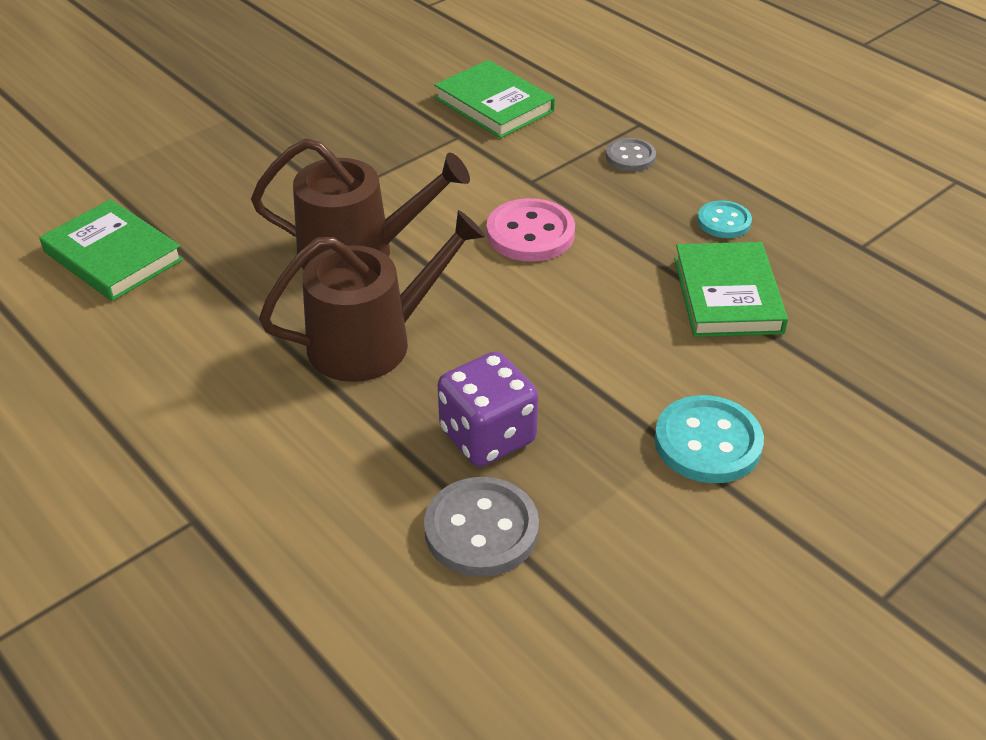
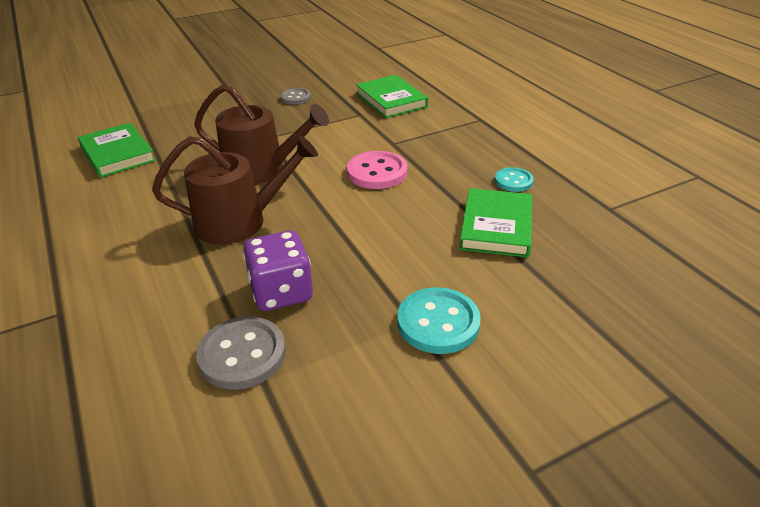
camera: 15 degrees right, 5 degrees down
(630, 157) = (465, 137): grey button -> grey button (295, 98)

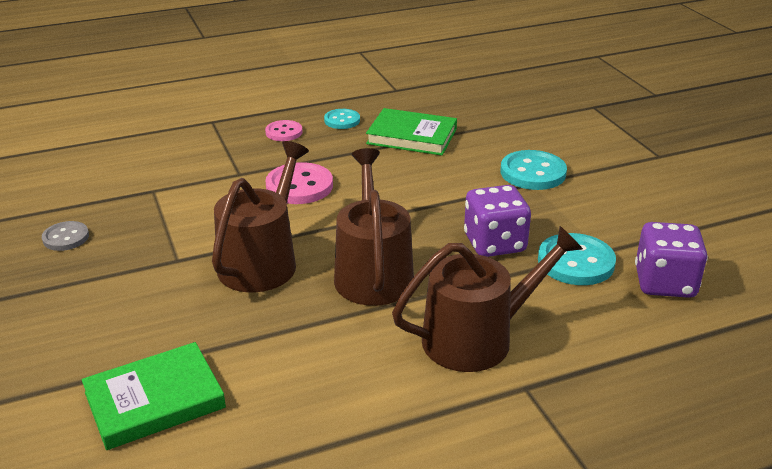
camera: 85 degrees left, 5 degrees down
(134, 283) = (477, 338): none -> brown watering can
(189, 436) = (664, 283): none -> purple dice
(242, 355) = (575, 262): grey button -> turquoise button
(391, 100) = (127, 168): green book -> none
(474, 153) = (284, 132): none -> pink button

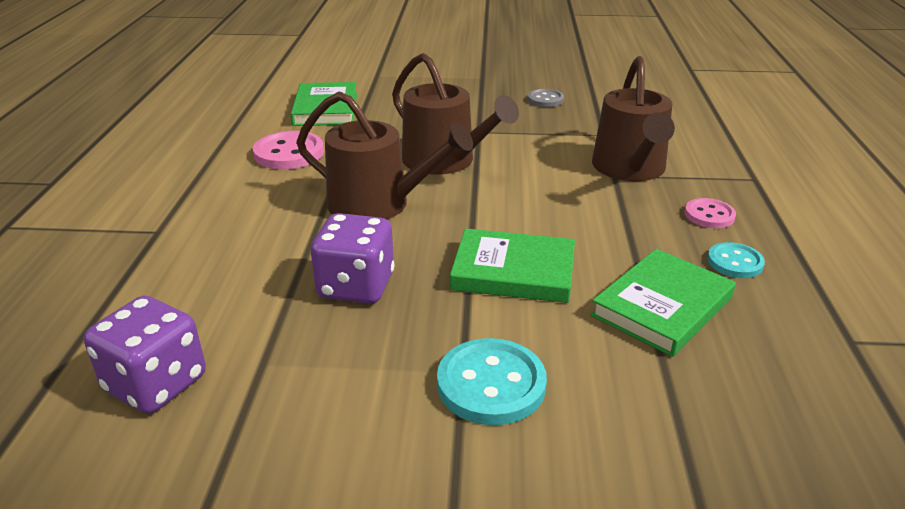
camera: 115 degrees right, 0 degrees up
(299, 186) = (567, 200): pink button -> pink button (289, 153)
(419, 188) = (513, 271): none -> green book
(477, 338) = (236, 228): brown watering can -> brown watering can (630, 169)
(575, 262) = (266, 330): turquoise button -> none

